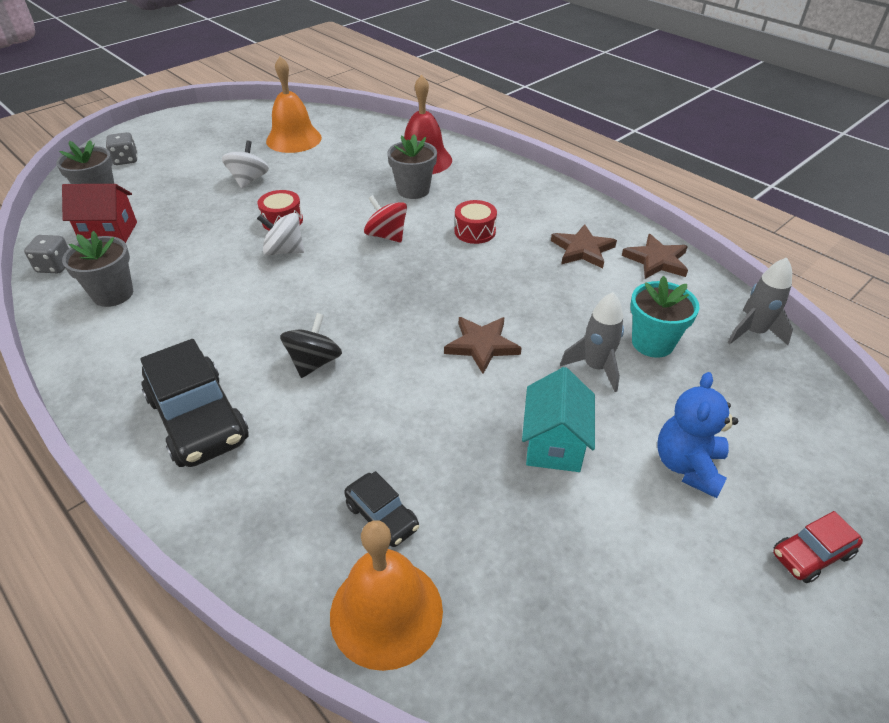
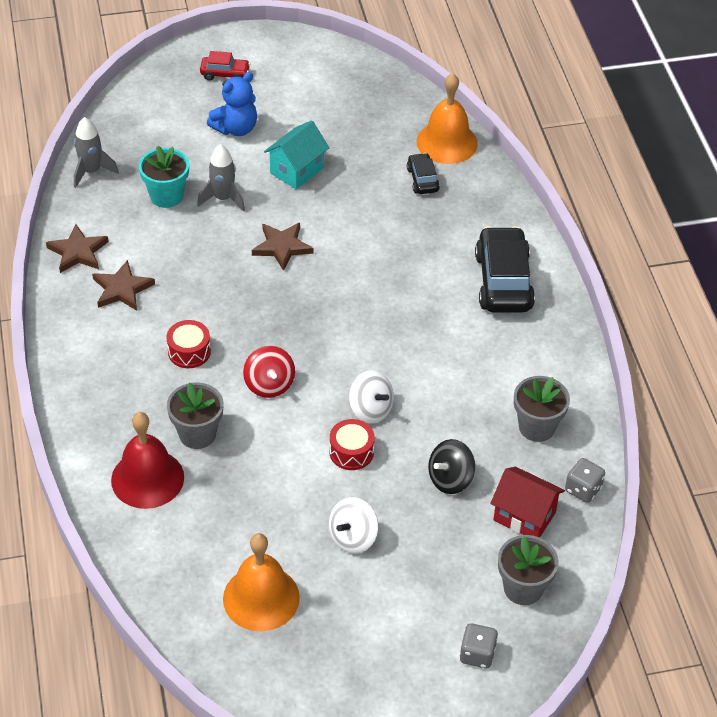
camera: 150 degrees left, 5 degrees up
(314, 362) = (406, 288): black spinning top -> black spinning top (450, 479)

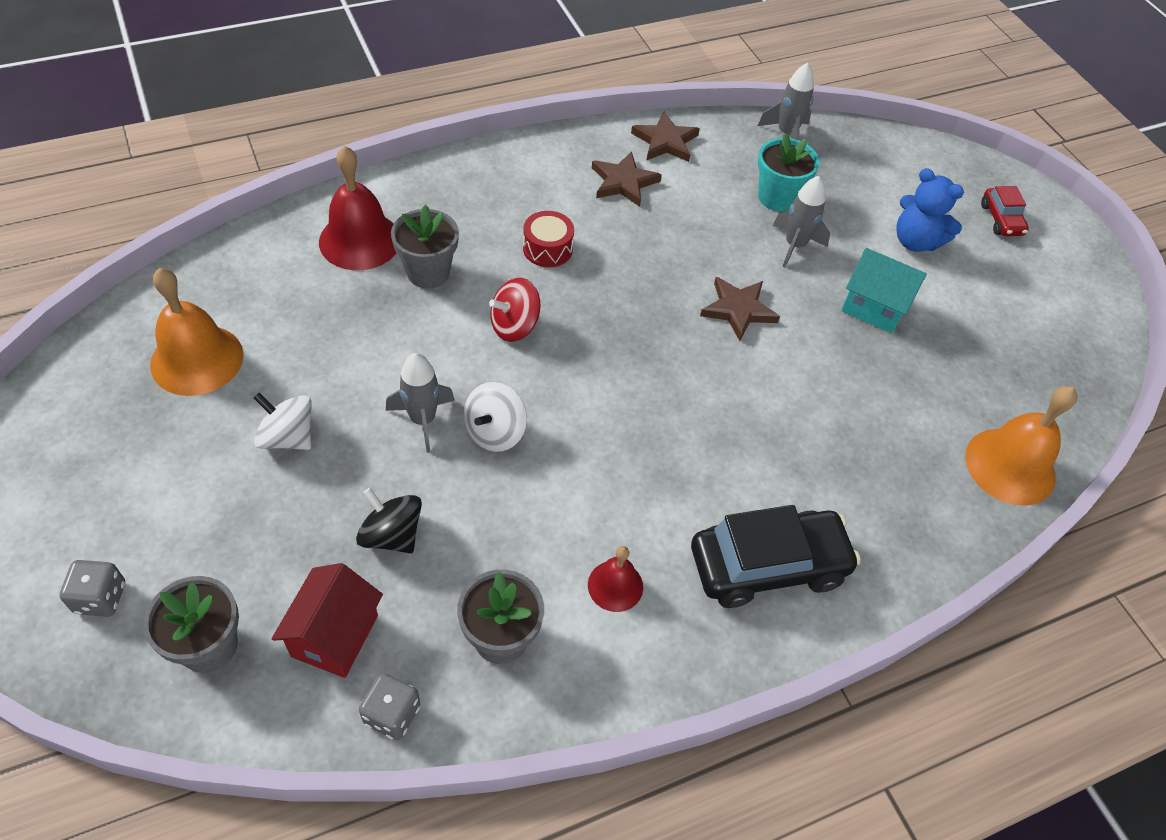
camera: 75 degrees right, 5 degrees up
(351, 452) = (422, 420): red drum -> grey rocket
(422, 180) = (922, 444): black car -> none
(507, 362) = (615, 585): none -> red bell

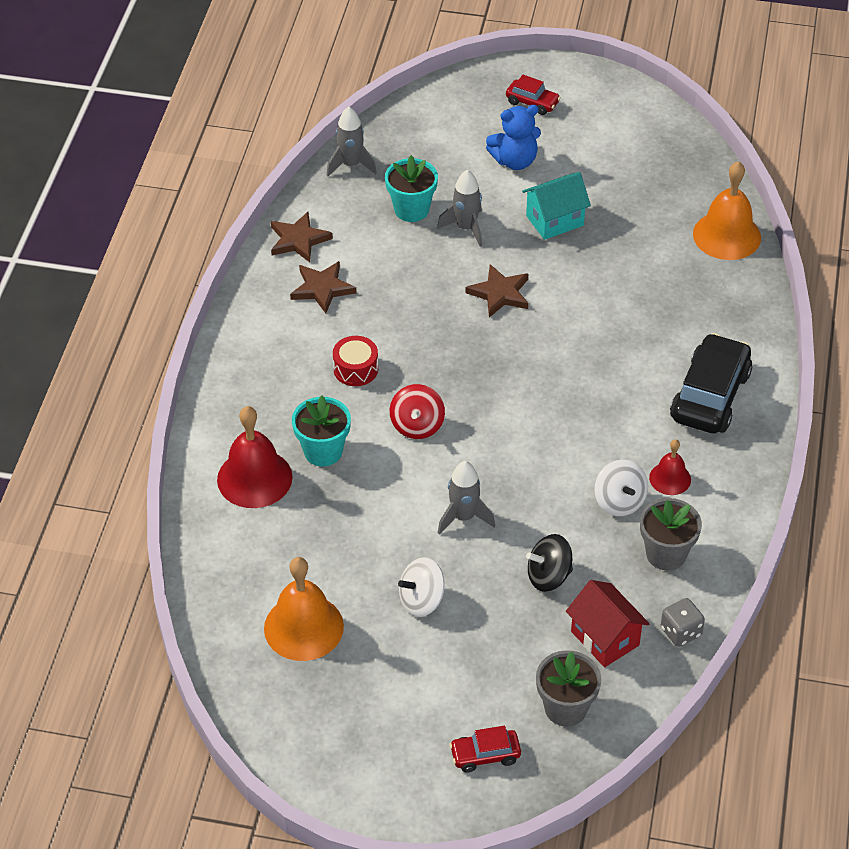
camera: 50 degrees left, 5 degrees down
(100, 598) = (485, 755): grey dice -> red car
(428, 272) = (323, 451): grey flower pot -> turquoise flower pot
(495, 432) = (504, 482): white spinning top -> white spinning top (619, 501)

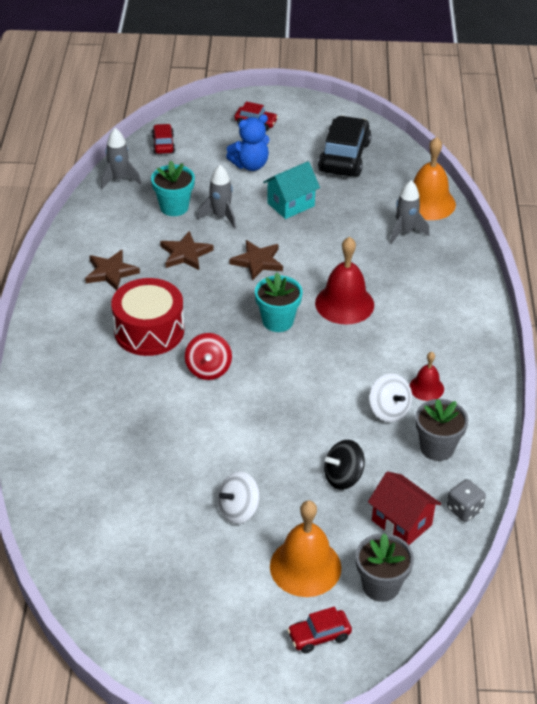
camera: 10 degrees left, 5 degrees down
(254, 478) = (76, 426): red bell -> red bell (344, 303)
(298, 240) = (85, 238): brown star -> brown star (185, 254)
(303, 627) = (139, 545): orange bell -> orange bell (305, 566)
(323, 451) = (132, 398): turquoise flower pot -> turquoise flower pot (277, 321)
(355, 369) = (149, 331): red drum -> red drum, size x1.85
(412, 122) = (163, 144): none -> red car
(463, 517) = (261, 437): grey rocket -> grey rocket (405, 232)
(710, 396) = (443, 321): black car -> black car (344, 157)

